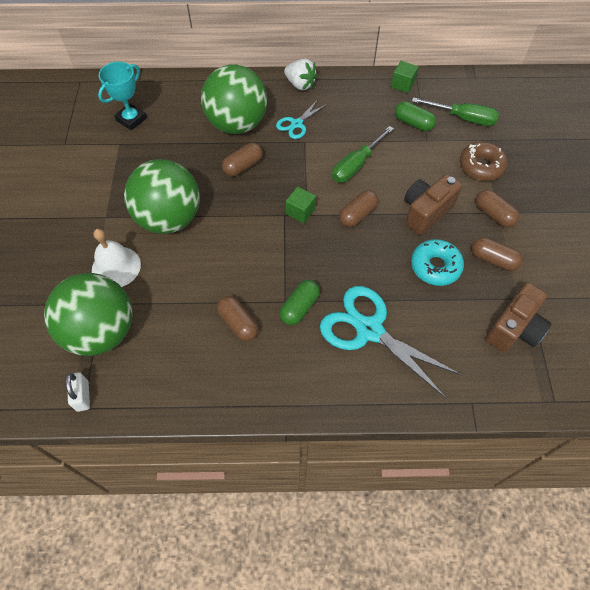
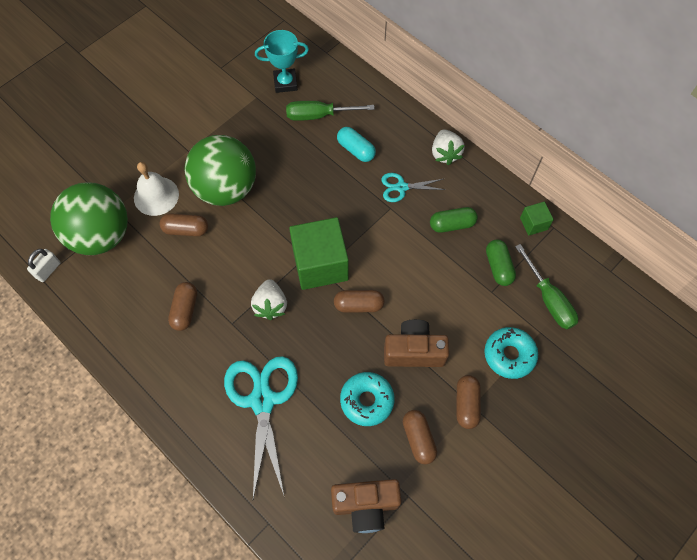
camera: 45 degrees right, 5 degrees up
(237, 124) = (356, 150): green ball -> turquoise capsule
(243, 166) = (321, 190): brown capsule -> brown capsule (186, 229)
(298, 266) = (270, 305): none -> white strawberry
(299, 307) = (236, 337): green capsule -> green capsule (452, 224)
(300, 211) = (320, 264): green cube -> green cube, size x2.14
(356, 165) = (406, 263): green screwdriver -> green screwdriver (319, 115)
(481, 166) = (509, 355): brown donut -> turquoise donut

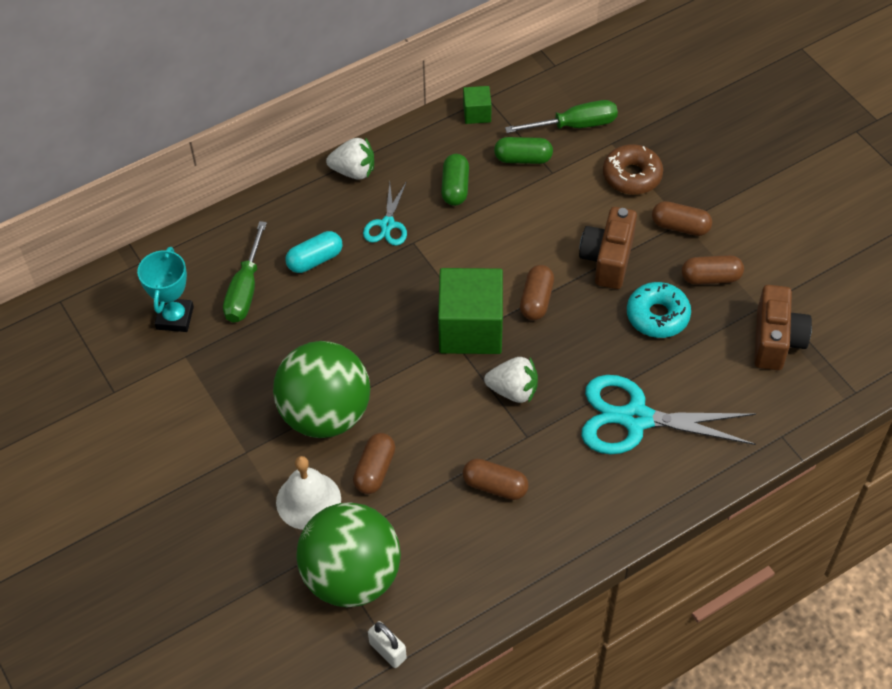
camera: 75 degrees left, 10 degrees down
(509, 355) = (632, 176): turquoise donut -> brown donut

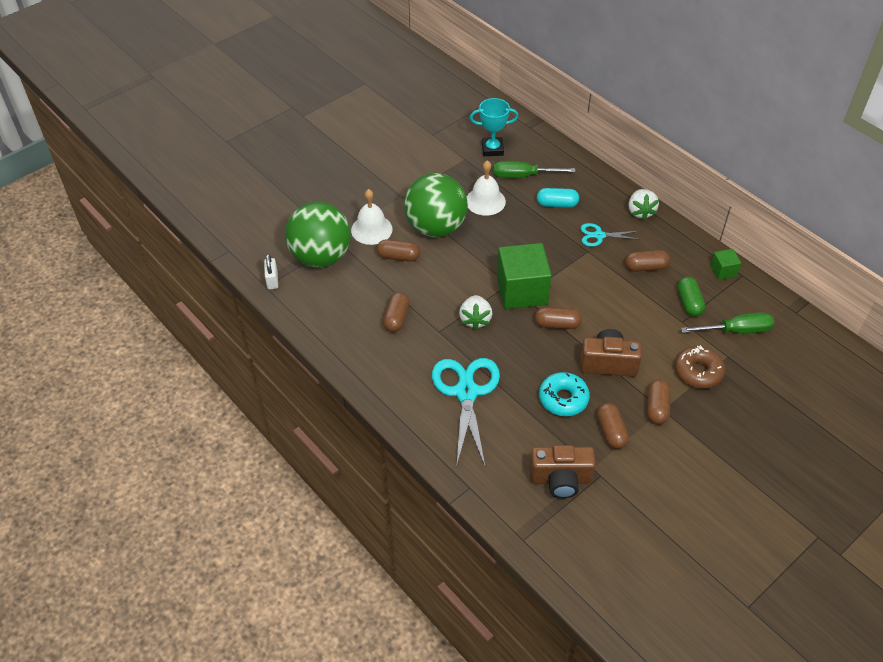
camera: 80 degrees right, 5 degrees down
(285, 344) = (485, 201): none -> white bell
(315, 260) = (557, 204): turquoise capsule -> turquoise capsule turned 45 degrees counterclockwise
(388, 651) = (272, 280): white padlock -> white padlock turned 45 degrees counterclockwise
(455, 187) = (646, 267): green capsule -> brown capsule
(574, 125) = (736, 330): green screwdriver -> green screwdriver turned 75 degrees counterclockwise

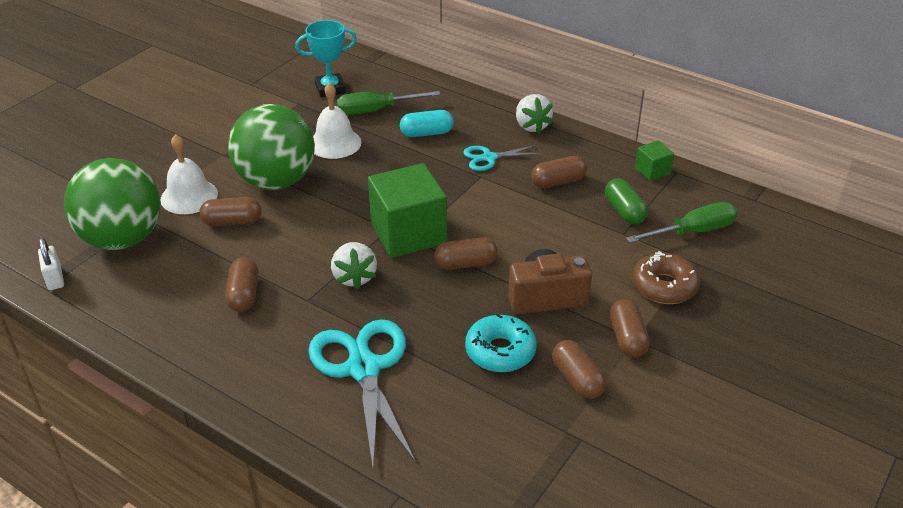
camera: 15 degrees left, 10 degrees down
(560, 480) = (527, 457): brown camera -> none

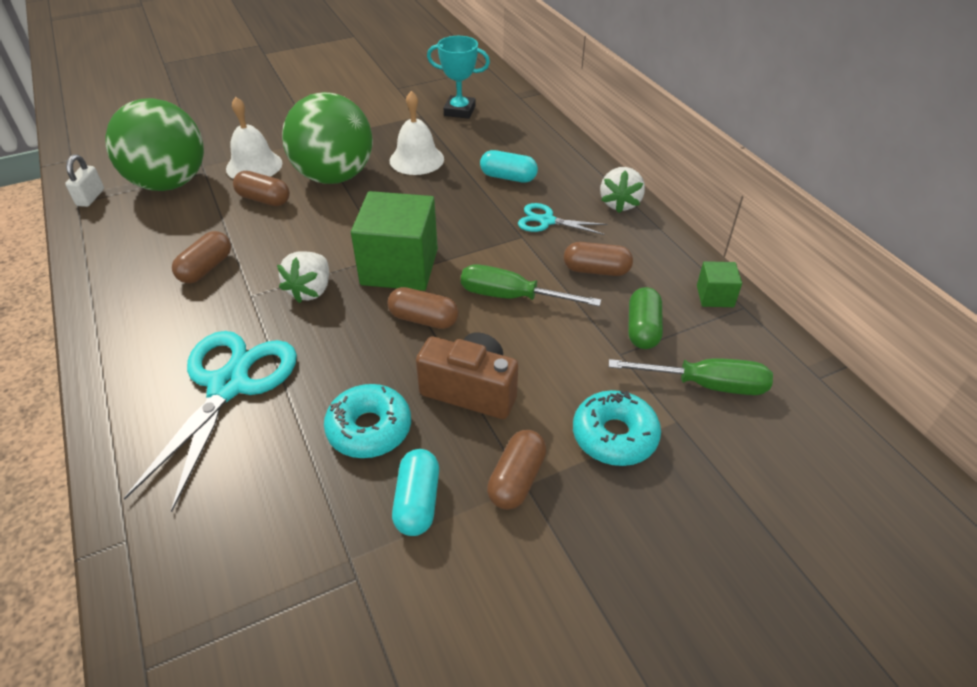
camera: 30 degrees right, 5 degrees up
(376, 110) = (481, 142): green screwdriver -> green screwdriver (512, 297)
(577, 379) = (417, 502): brown capsule -> turquoise capsule
(664, 286) = (614, 436): brown donut -> turquoise donut

